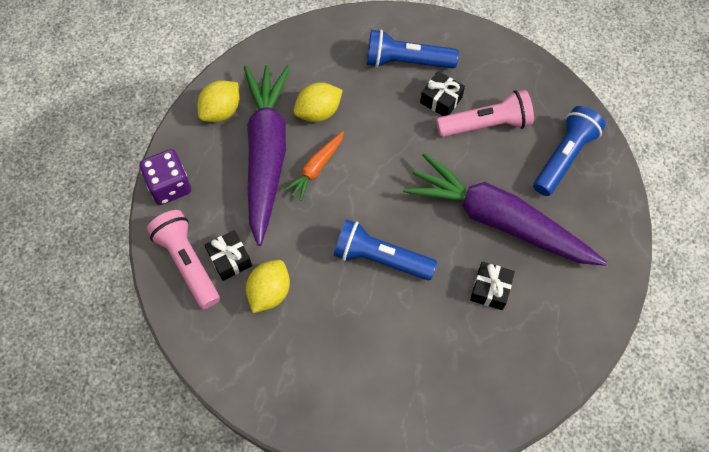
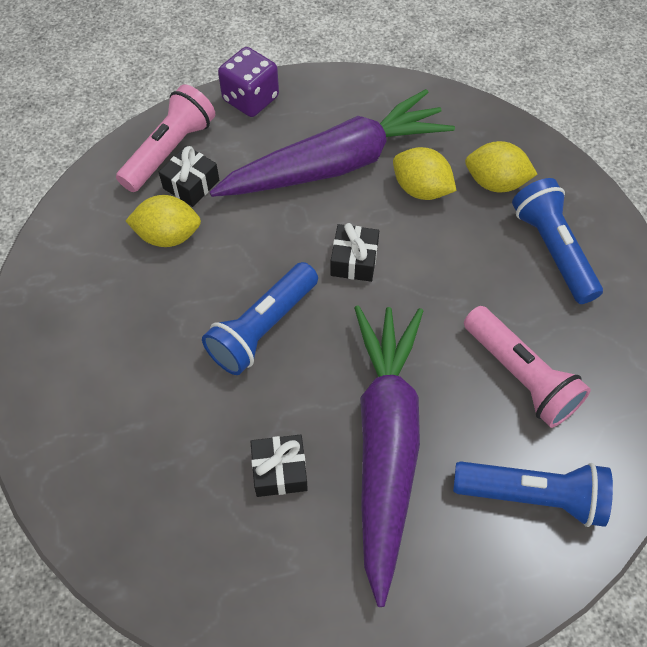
camera: 65 degrees right, 5 degrees down
(221, 111) = (366, 103): yellow lemon -> yellow lemon (495, 183)
(316, 168) = (346, 217): orange carrot -> none
(380, 258) = (262, 328): blue flashlight -> blue flashlight turned 135 degrees counterclockwise
(441, 100) = (522, 309): black gift -> black gift (354, 260)

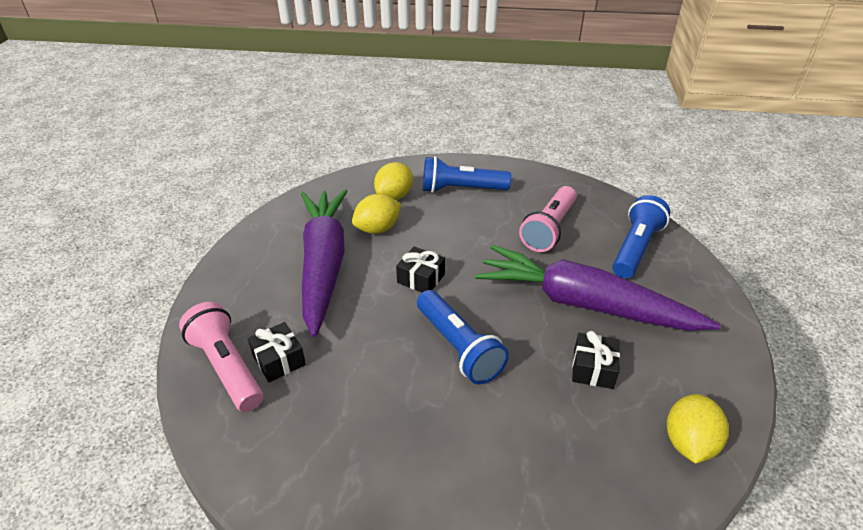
camera: 70 degrees left, 20 degrees down
(168, 236) = (327, 391): yellow lemon -> yellow lemon (688, 443)
(250, 99) = (214, 297): purple dice -> none
(520, 375) = (549, 229): pink flashlight -> pink flashlight turned 135 degrees clockwise

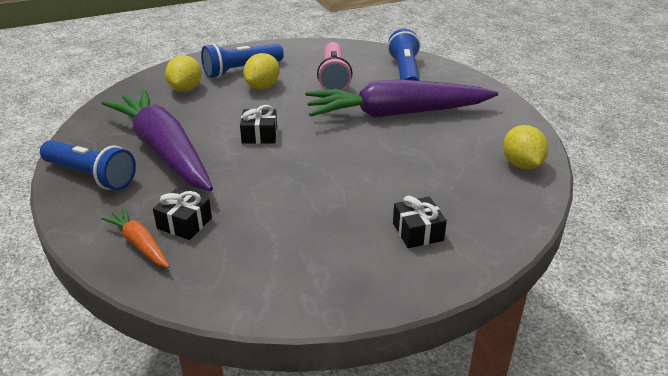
camera: 30 degrees left, 5 degrees down
(227, 367) = (140, 244): pink flashlight -> orange carrot
(377, 229) = (191, 114): yellow lemon -> yellow lemon (262, 86)
(458, 347) = (327, 166): blue flashlight -> blue flashlight (91, 176)
(593, 369) = (433, 147): black gift -> black gift (418, 232)

